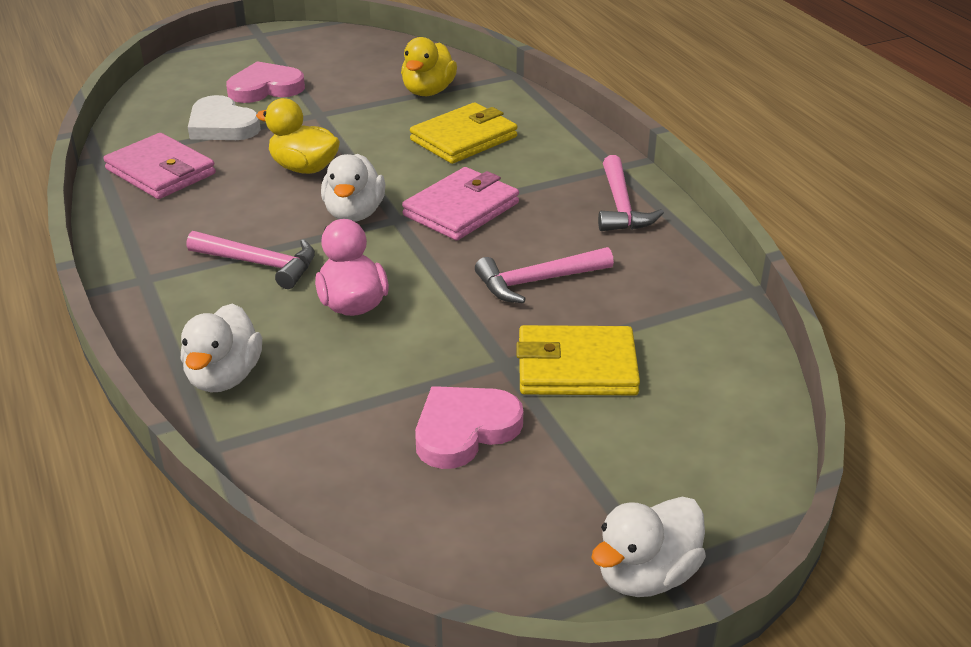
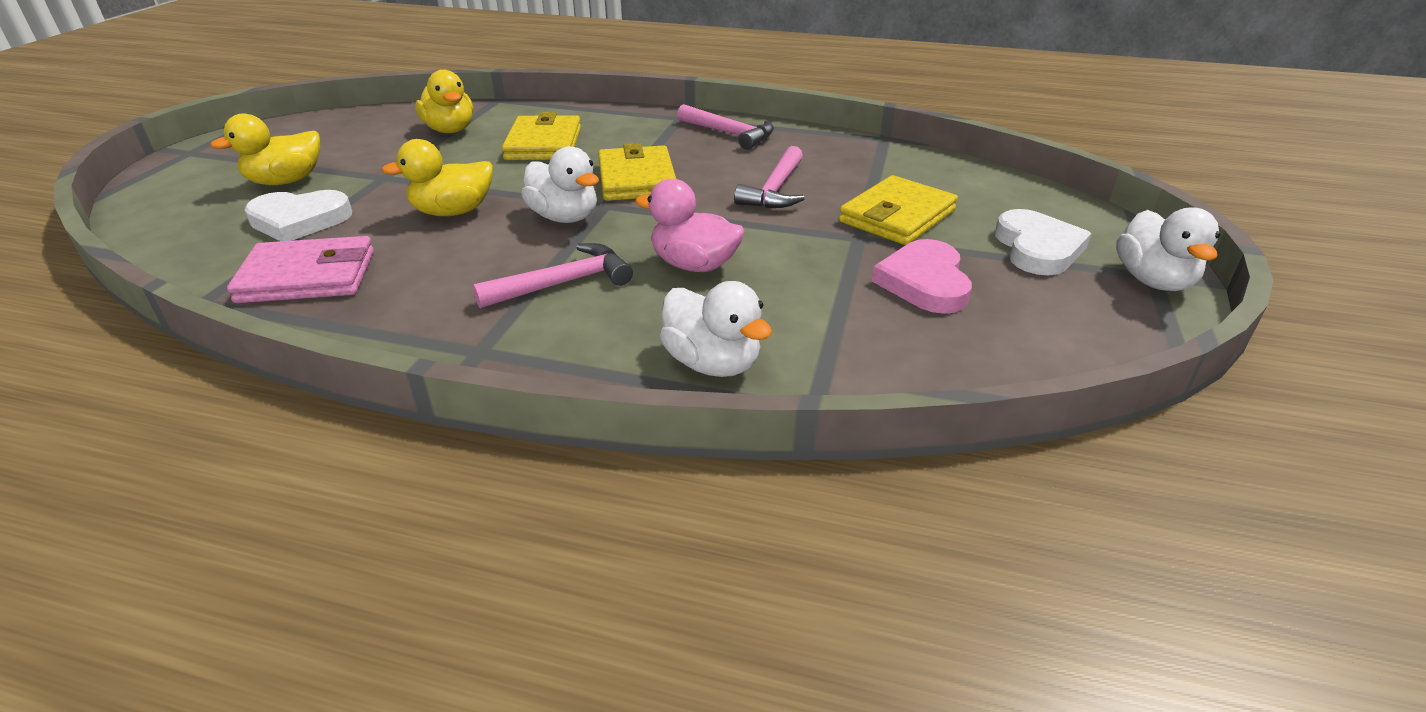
camera: 50 degrees left, 0 degrees up
(265, 88) = (286, 181): pink heart -> yellow duck
(461, 209) = (637, 179): pink wallet -> yellow wallet
(621, 475) = (1037, 248): none -> white heart

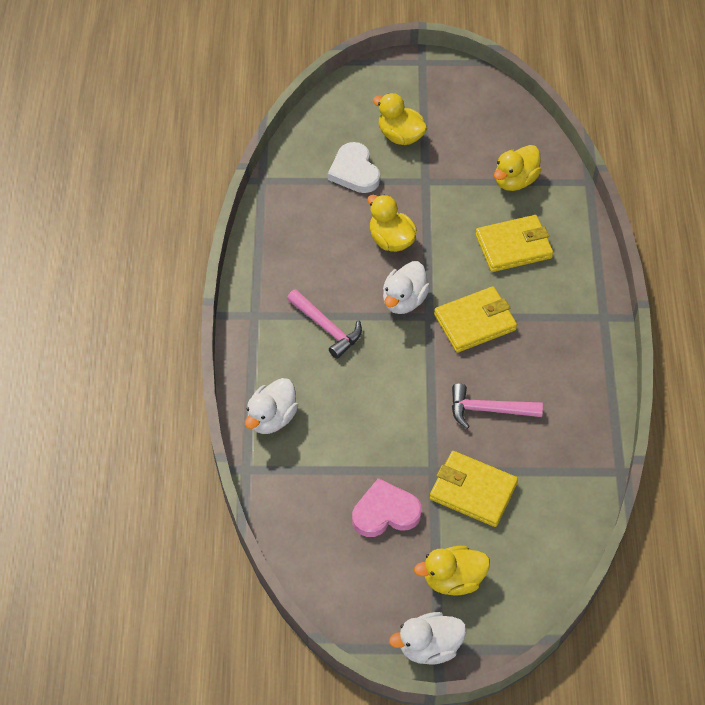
camera: 75 degrees right, 20 degrees up
(308, 276) = (297, 210): pink wallet -> none
(694, 265) = (367, 386): pink duck -> none
(729, 134) = (583, 359): pink hammer -> none
(1037, 248) = (453, 579): white heart -> yellow duck

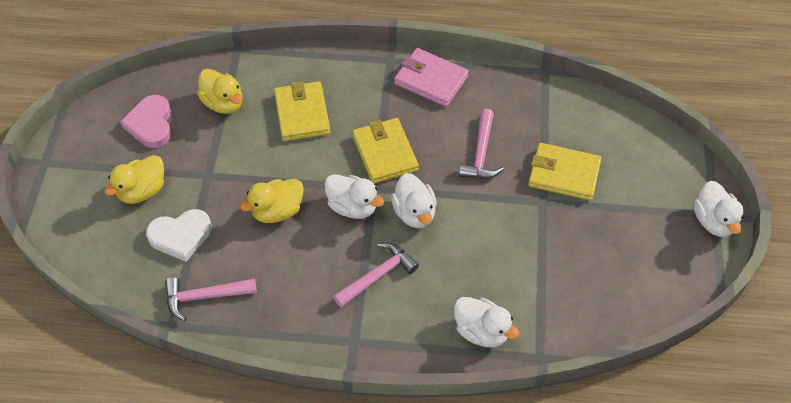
camera: 85 degrees left, 0 degrees up
(292, 198) = (205, 297): none -> pink hammer
(385, 512) = (585, 242): pink heart -> pink heart (151, 124)
(403, 353) = (414, 213): none -> white duck
(453, 579) = (650, 198): yellow duck -> none
(473, 491) = (564, 174): yellow wallet -> yellow wallet turned 75 degrees clockwise
(583, 357) = (431, 80): none -> pink wallet

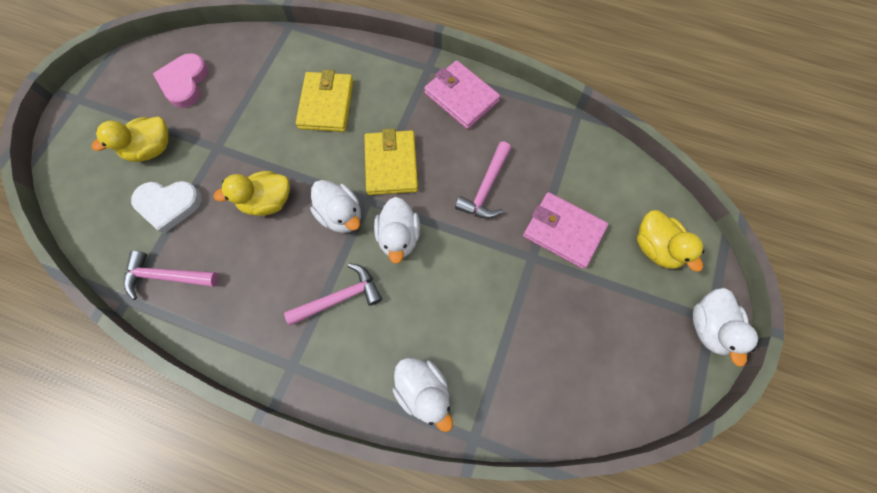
camera: 15 degrees right, 15 degrees up
(223, 103) = (258, 77): yellow duck -> yellow duck (656, 247)
(564, 174) = (563, 232): yellow wallet -> pink wallet

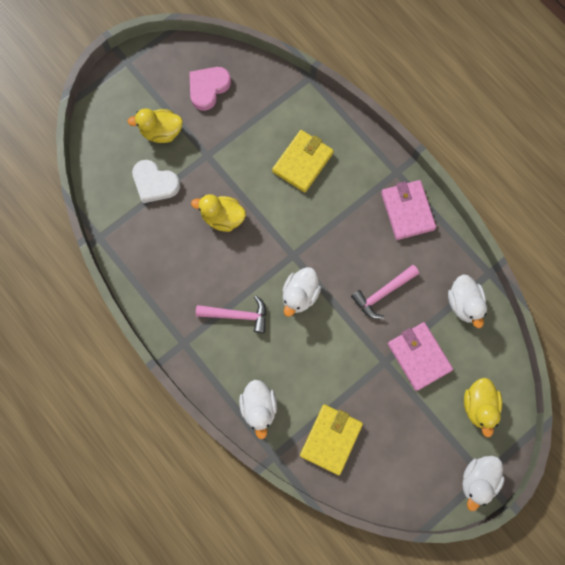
camera: 30 degrees right, 5 degrees up
(167, 276) = (132, 236): pink hammer -> none
(341, 215) = (268, 256): white duck -> white duck (464, 303)
(391, 165) = (324, 237): yellow wallet -> yellow wallet (331, 439)

